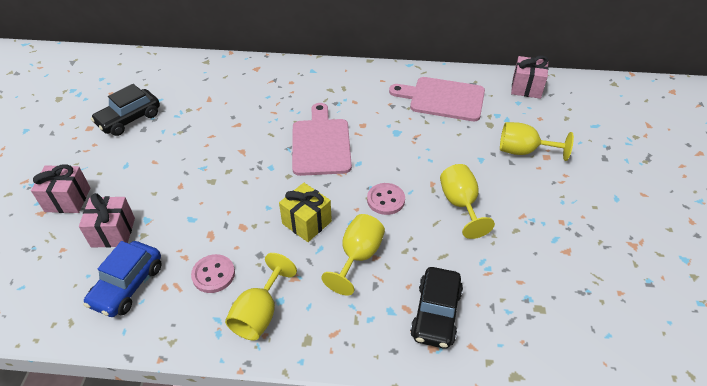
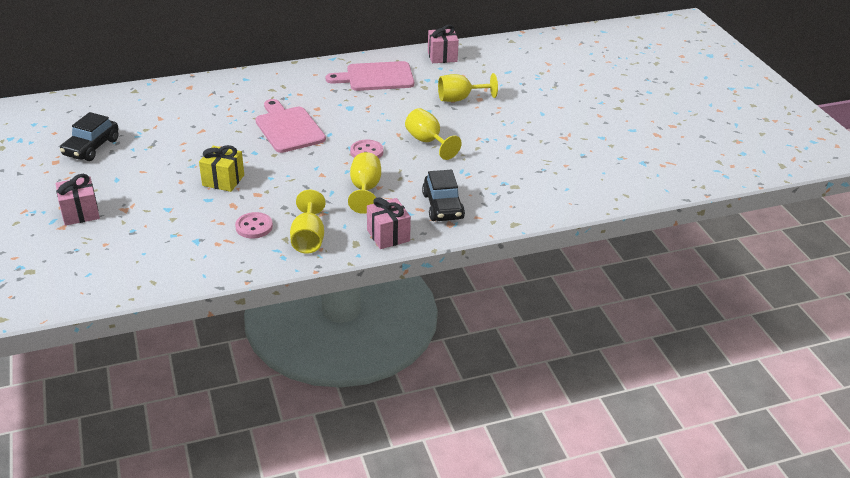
camera: 25 degrees left, 10 degrees down
(113, 232) = (143, 223): pink gift -> pink gift (388, 235)
(128, 285) = (185, 250): blue car -> none
(307, 222) = (310, 179): yellow gift -> yellow gift (223, 180)

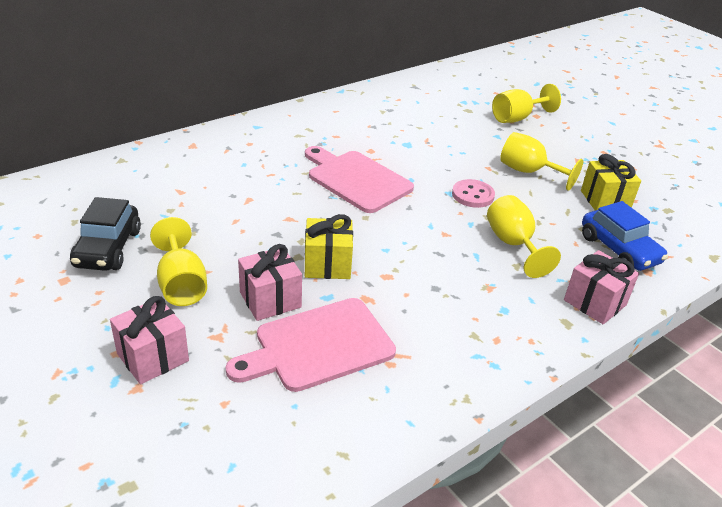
camera: 20 degrees left, 0 degrees up
(254, 227) = (420, 326): pink button -> none
(308, 238) = (504, 328): yellow goblet -> yellow goblet (181, 284)
(376, 77) = (407, 106): pink cutting board -> pink cutting board (318, 346)
(442, 56) = (457, 76): pink gift -> pink gift (270, 300)
(443, 206) = (619, 250): black car -> blue car
(469, 171) = (605, 200): none -> yellow gift

